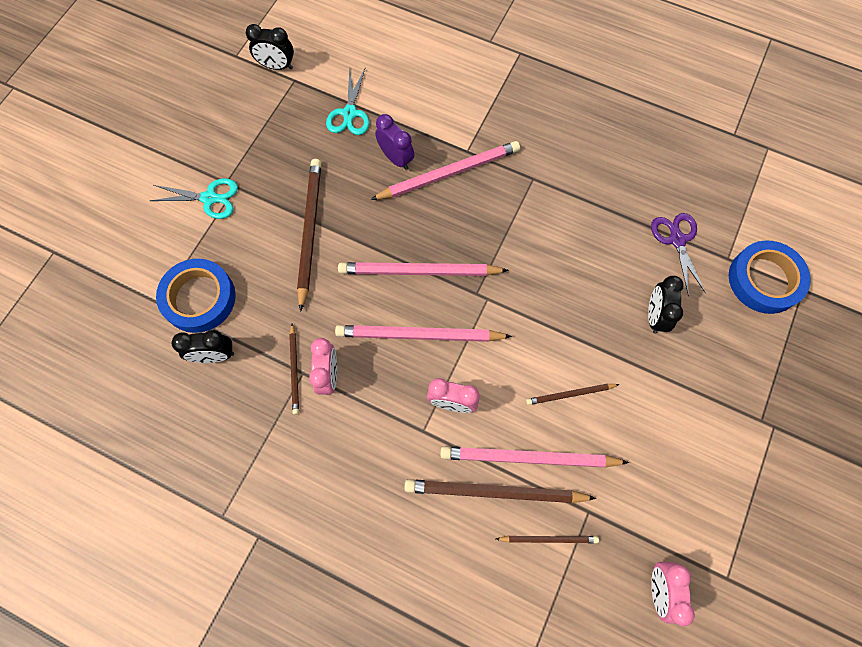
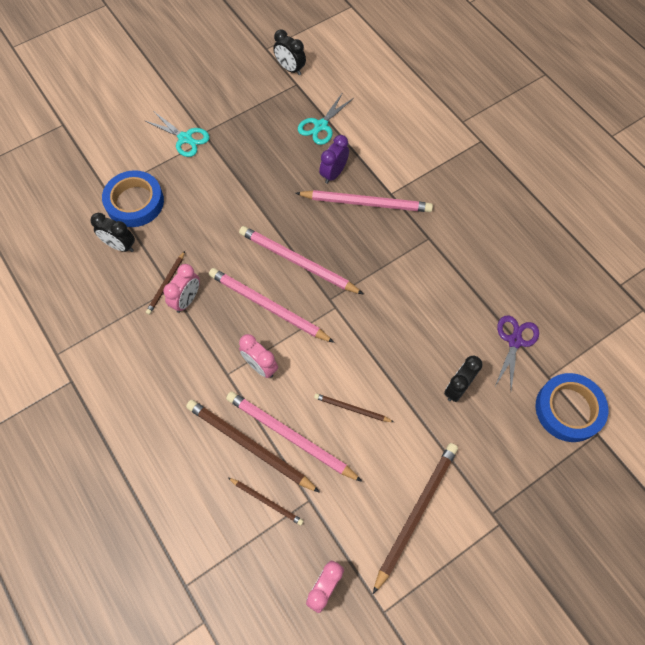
camera: 30 degrees right, 5 degrees down
(309, 231) = (238, 194): brown pencil -> brown pencil (416, 513)
(396, 158) = (333, 173): purple clock -> purple clock turned 135 degrees counterclockwise

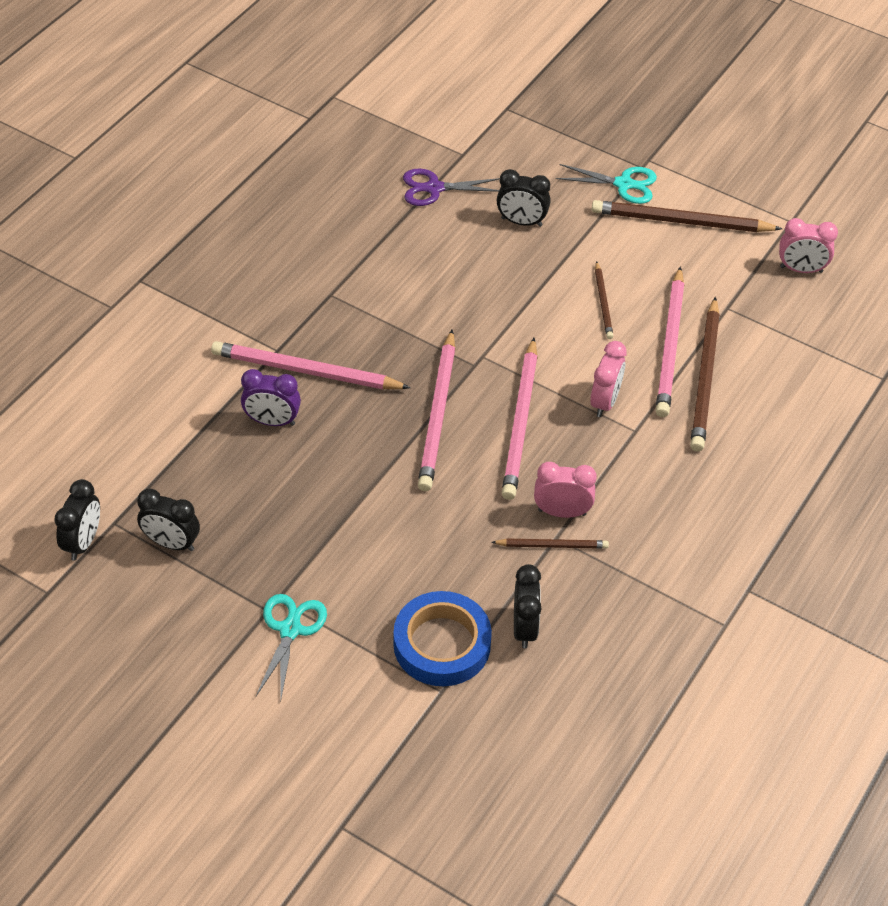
camera: 115 degrees left, 15 degrees down
(266, 501) = (753, 342): brown pencil -> none
(269, 104) = (171, 543): none -> black clock
(320, 126) = (189, 464): turquoise scissors -> turquoise scissors (624, 184)
(366, 203) = (306, 371): pink pencil -> pink pencil turned 60 degrees counterclockwise
(568, 409) = (492, 133): blue tape -> none

